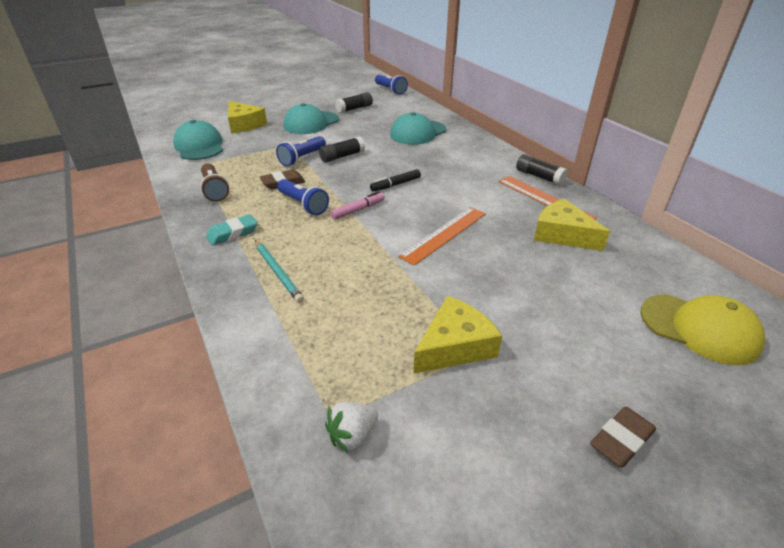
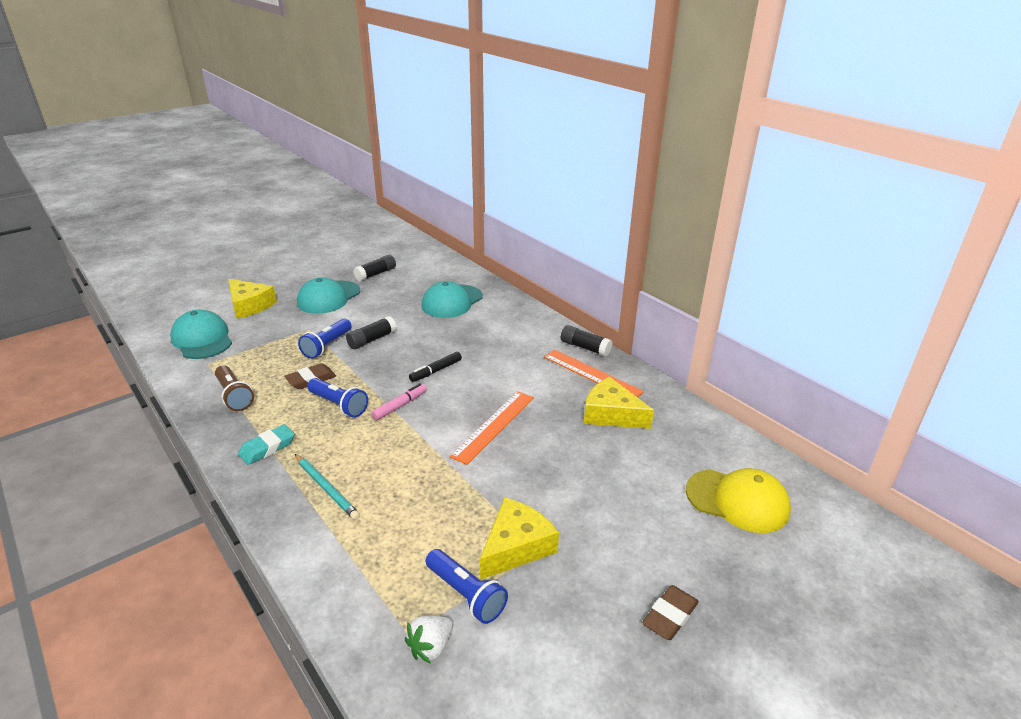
camera: 10 degrees left, 5 degrees down
(390, 90) = (414, 245): blue flashlight -> blue flashlight (466, 594)

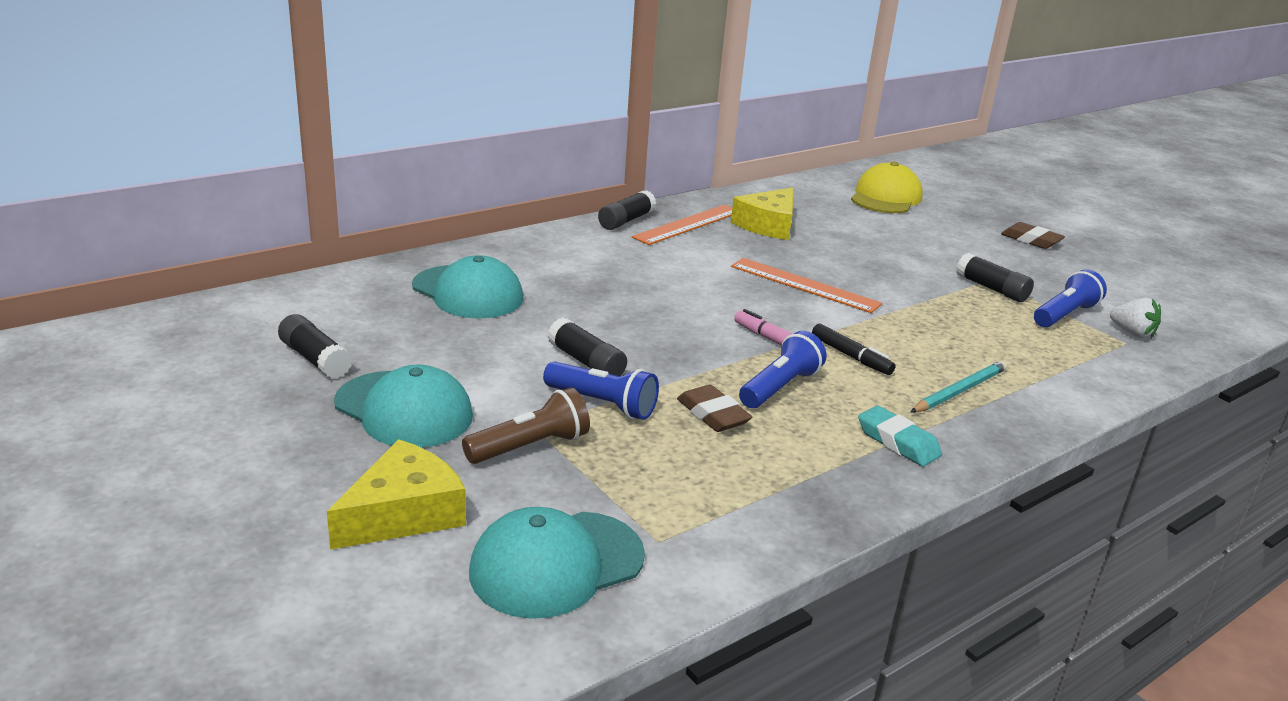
camera: 90 degrees left, 5 degrees down
(234, 396) = (770, 490): brown flashlight -> brown flashlight (530, 446)
(436, 371) = (683, 314): black marker -> black marker (851, 356)
(516, 546) = (992, 289): yellow cheese -> black glue stick

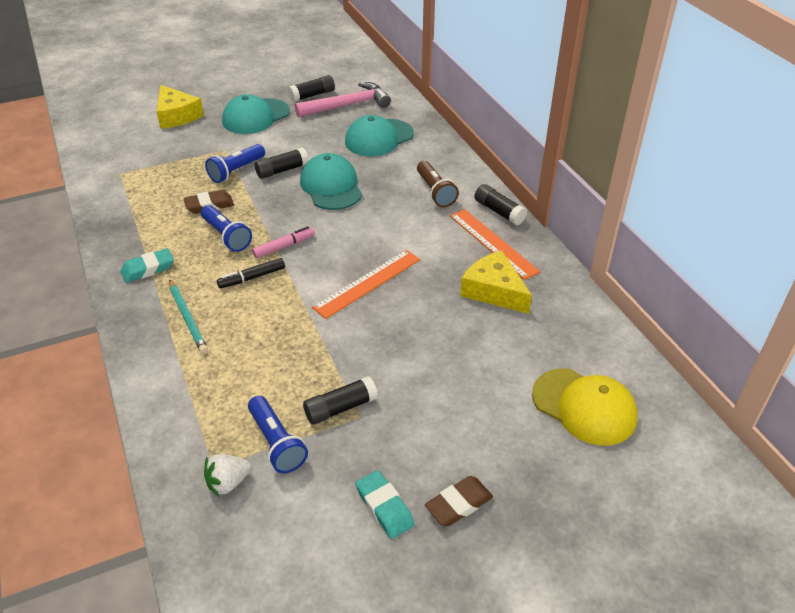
camera: 105 degrees right, 15 degrees up
(358, 323) = (347, 105): none -> pink hammer
(530, 446) = (208, 147): brown flashlight -> brown flashlight (435, 192)
(556, 564) = (122, 147): turquoise cap -> turquoise cap (331, 186)
(1068, 266) = (384, 507): none -> turquoise eraser

